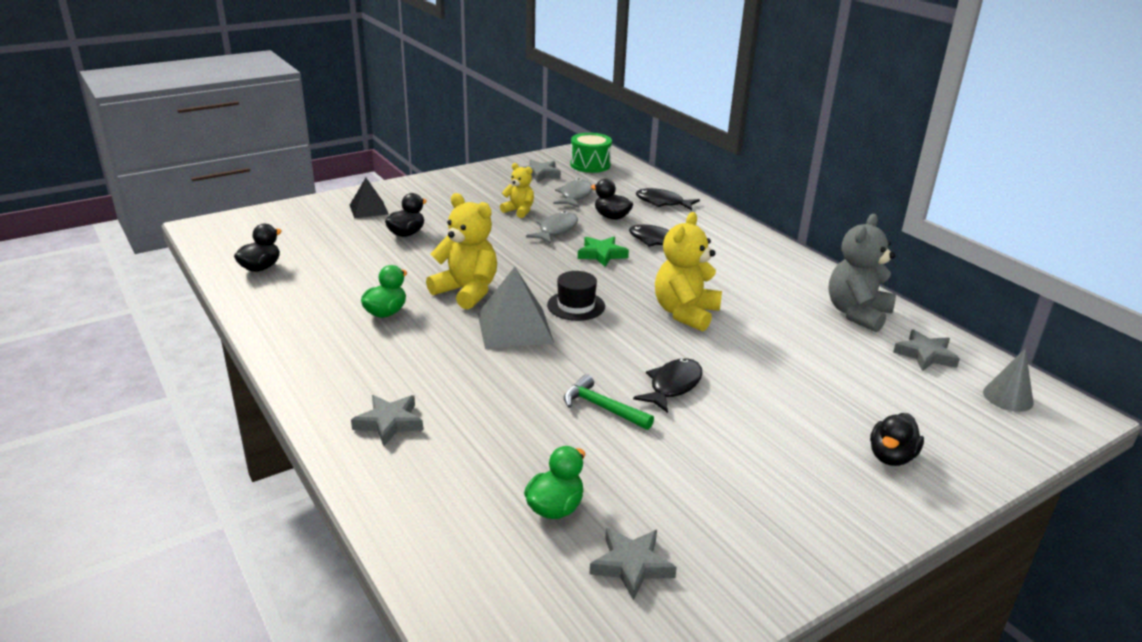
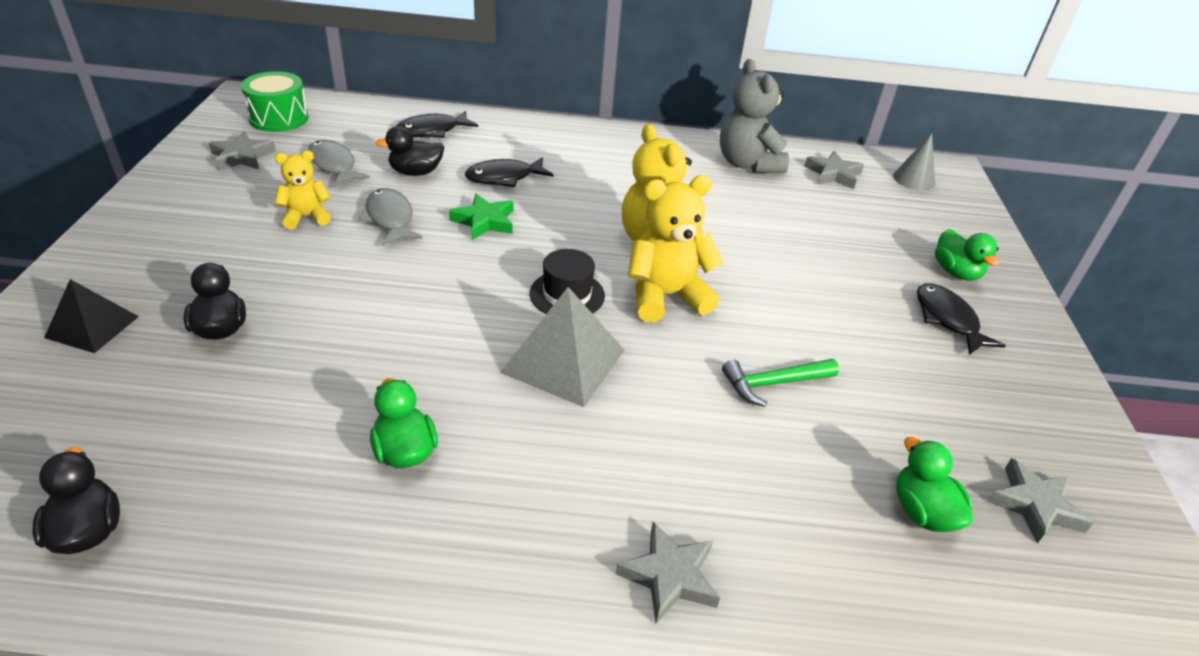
camera: 55 degrees left, 10 degrees up
(467, 292) = (440, 355): yellow teddy bear -> yellow teddy bear (665, 296)
(672, 386) = (772, 319): black fish -> black fish (947, 319)
(891, 457) = (955, 272): black duck -> green duck

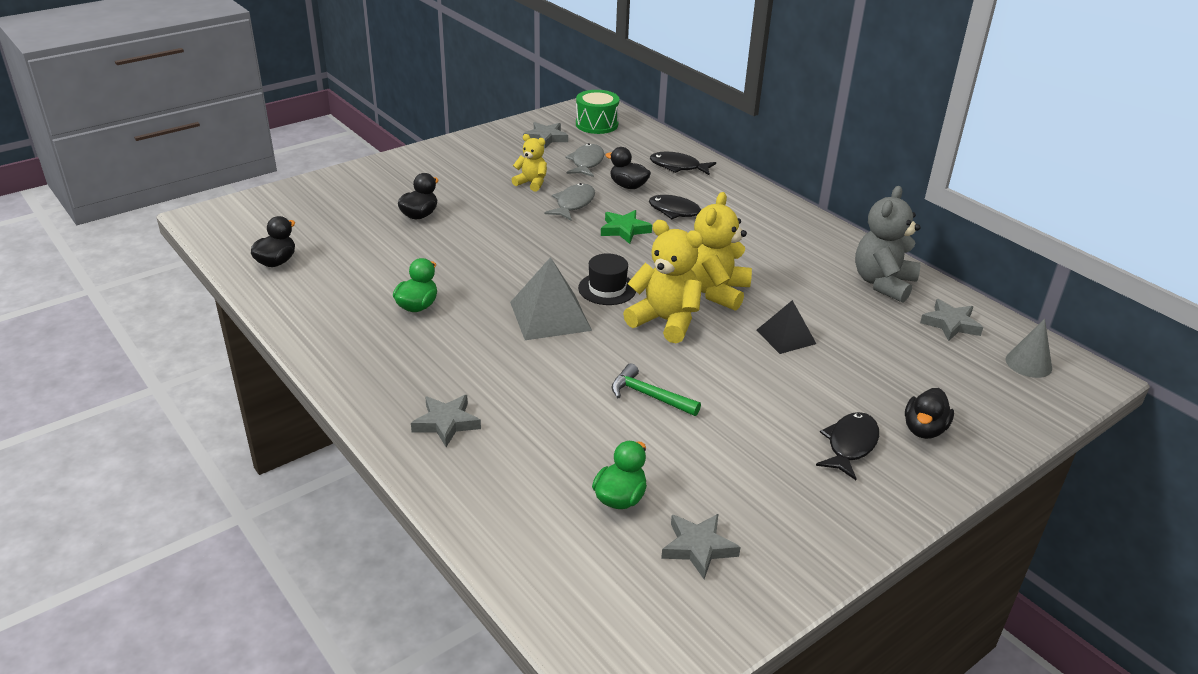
camera: 50 degrees right, 5 degrees down
(92, 326) = (373, 188): black pyramid -> black pyramid (786, 336)
(955, 272) = (924, 429): green duck -> black duck

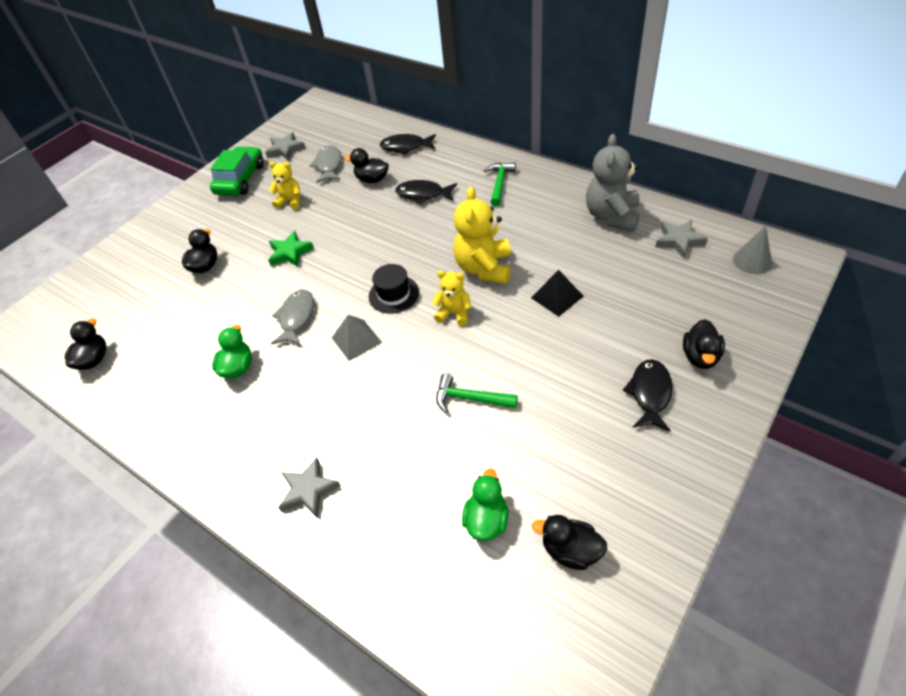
camera: 10 degrees left, 15 degrees up
(487, 152) = (240, 179): none -> green car
(550, 316) = (356, 340): grey pyramid -> grey pyramid, size x0.63
(573, 204) = (333, 212): grey fish -> grey fish (296, 317)
(596, 124) = (323, 122): green drum -> none
(624, 230) = (385, 227): green star -> green star (290, 252)
(665, 321) = (454, 313): yellow teddy bear -> yellow teddy bear, size x0.58
(698, 547) = (570, 550): grey star -> black duck
(768, 224) = (499, 183): none -> green hammer

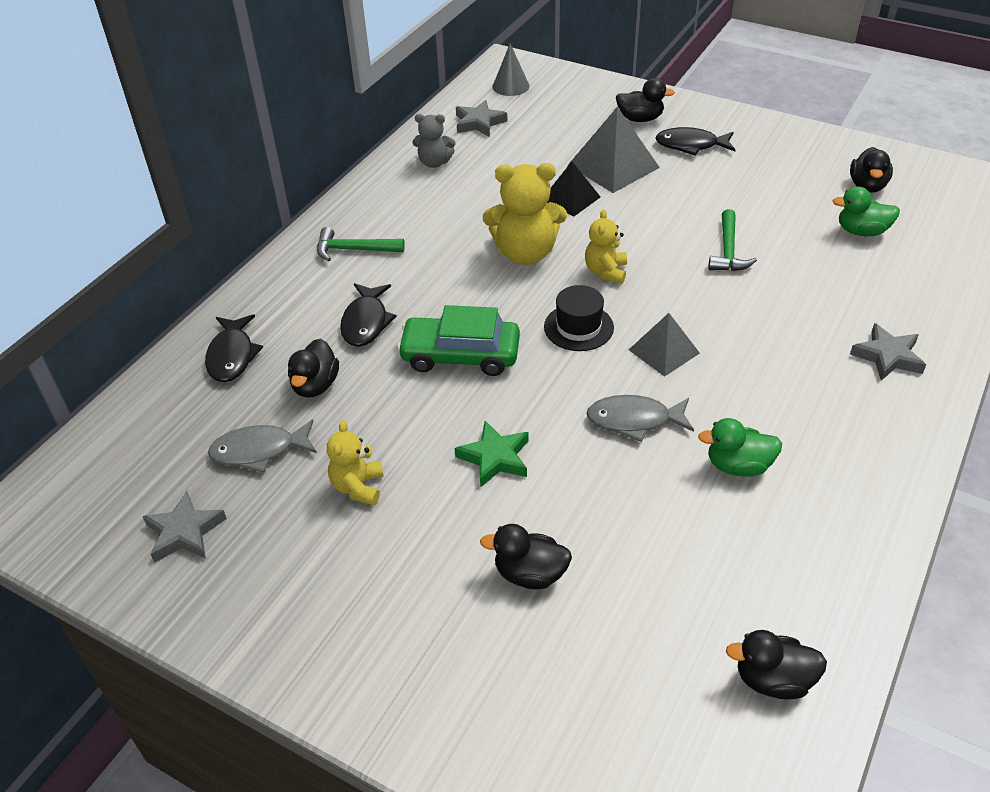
camera: 100 degrees left, 5 degrees down
(240, 179) = (271, 589): green car -> green car (460, 355)
(608, 329) = (613, 166): none -> grey pyramid
(612, 216) = (434, 162): grey teddy bear -> grey teddy bear, size x0.58

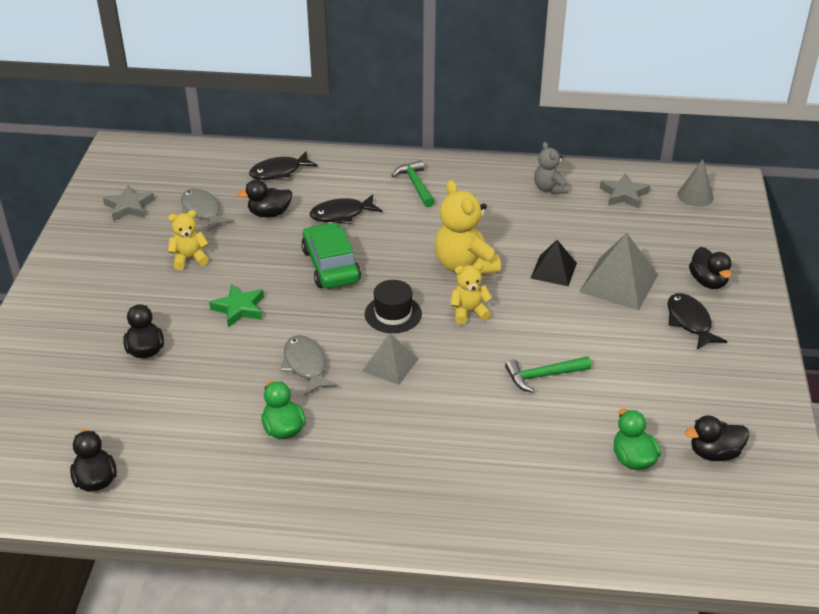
camera: 65 degrees right, 5 degrees down
(887, 356) = (457, 499): grey star -> none

